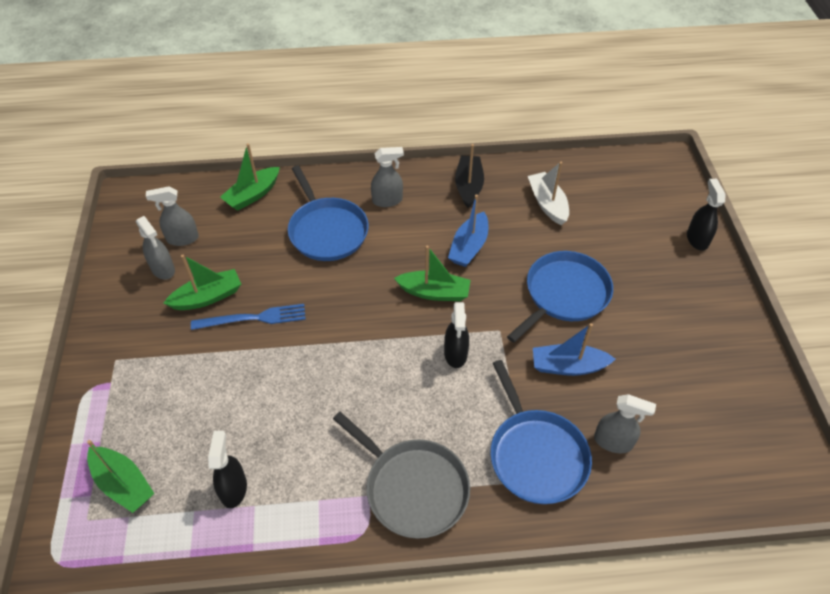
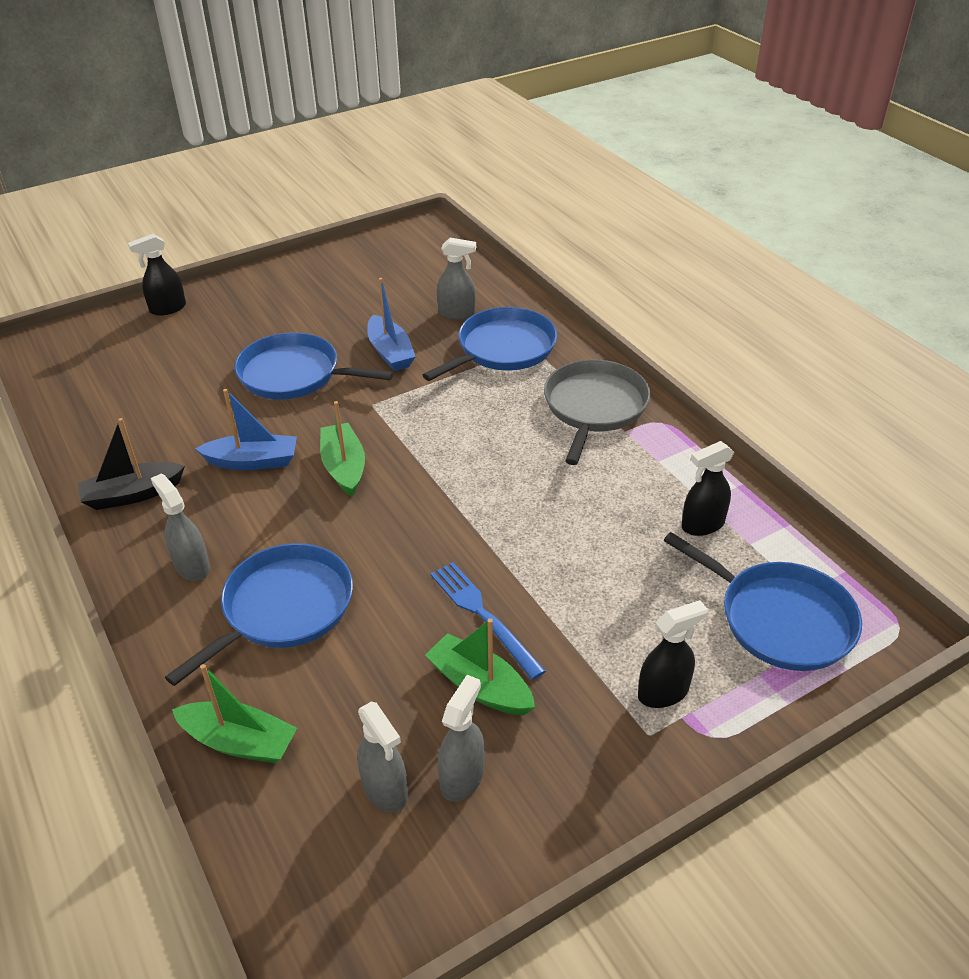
camera: 115 degrees left, 10 degrees down
(123, 484) = (780, 619): green boat -> blue pan
(455, 354) = (423, 425): black spray bottle -> black spray bottle (663, 692)
(547, 204) = (145, 418): white boat -> none
(613, 442) = (457, 313): grey spray bottle -> grey spray bottle turned 105 degrees clockwise

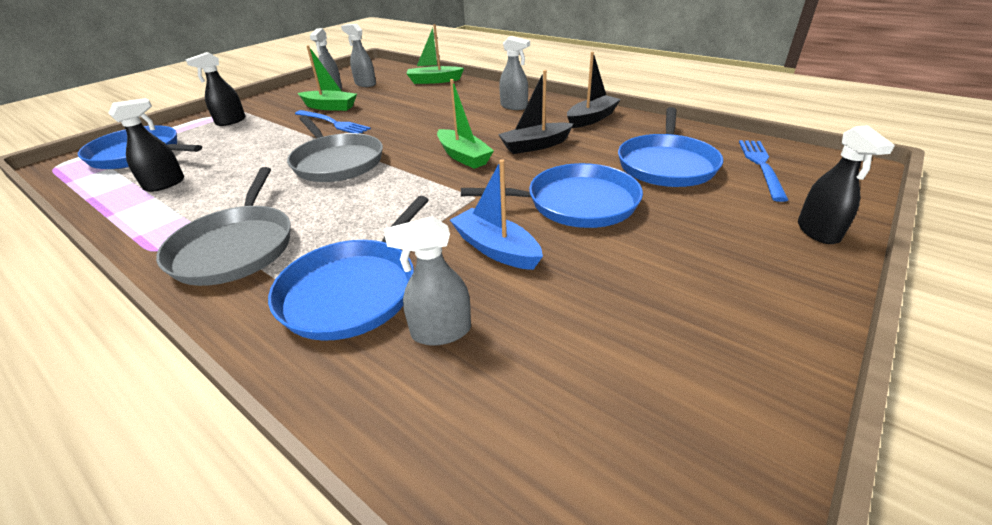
camera: 160 degrees right, 5 degrees down
(95, 367) = (761, 166): none -> blue fork
(167, 308) = (818, 232): black spray bottle -> black spray bottle turned 135 degrees clockwise
(253, 461) = (535, 146): blue boat -> black boat
(283, 608) = (448, 106): blue pan -> blue pan (666, 164)
(492, 504) = (337, 162): none -> grey pan

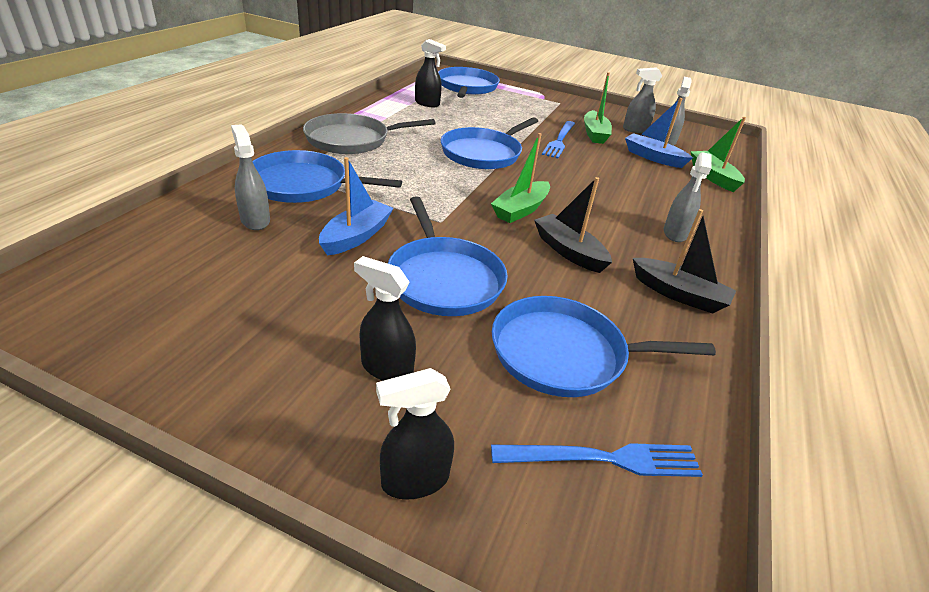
camera: 70 degrees right, 0 degrees up
(230, 121) = (537, 102): black spray bottle -> black spray bottle (386, 368)
(337, 162) = (483, 153): grey pan -> blue pan
(391, 93) = (653, 157): none -> blue boat

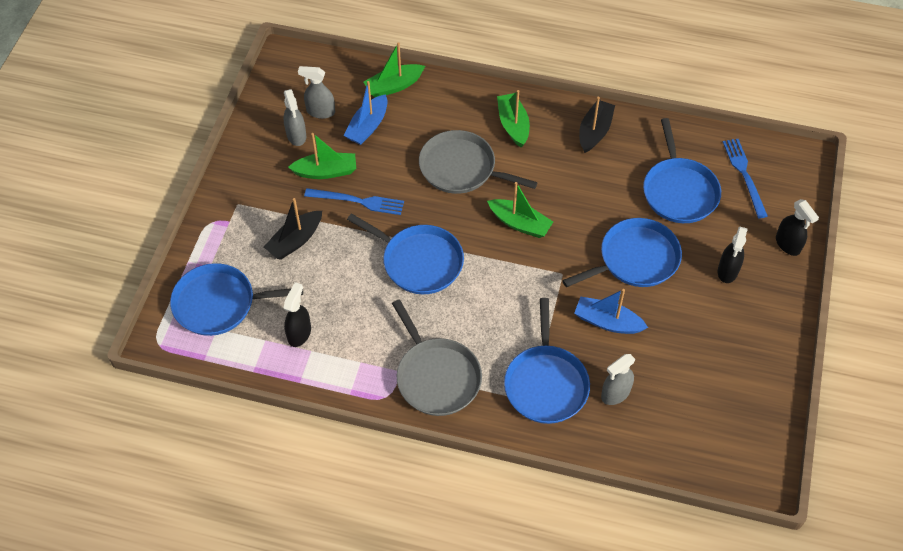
camera: 95 degrees left, 20 degrees up
(568, 251) = (569, 191): black boat -> black boat (295, 241)
(602, 192) = (461, 168): none -> grey pan
(675, 233) = (513, 125): grey spray bottle -> green boat

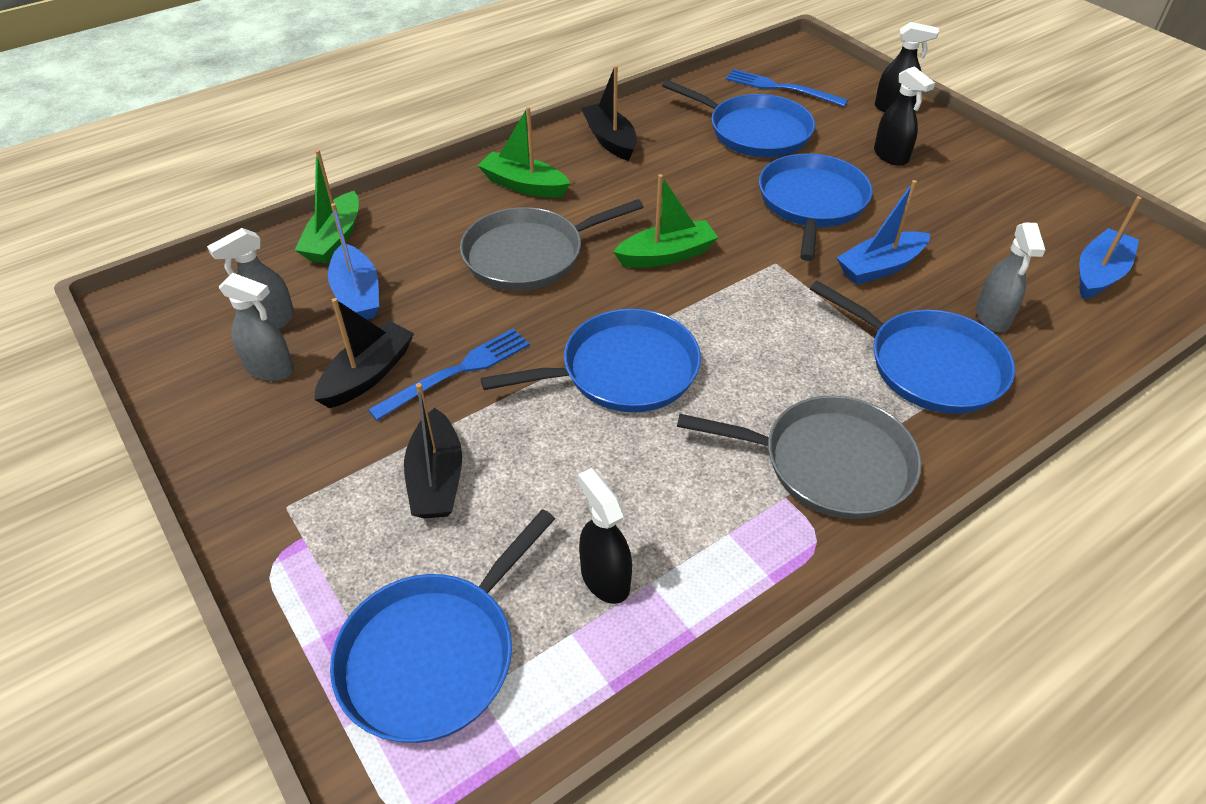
camera: 50 degrees left, 10 degrees down
(326, 171) = (368, 374): green boat -> black boat
(710, 429) = (1099, 274): none -> blue boat

